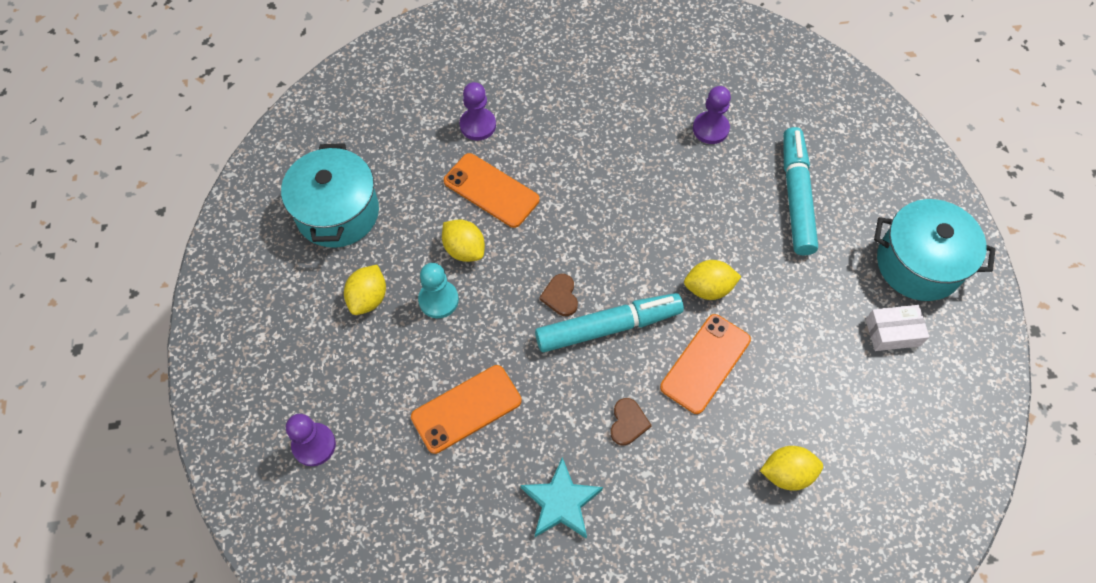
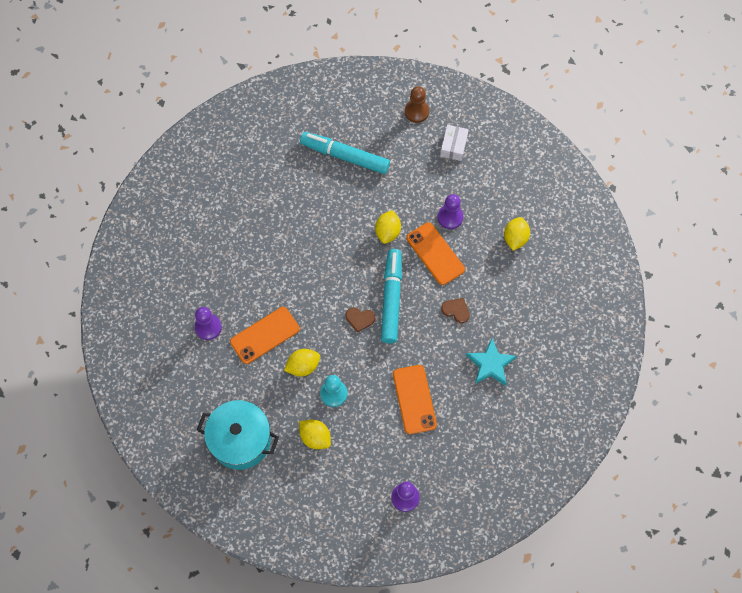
camera: 70 degrees left, 5 degrees up
(710, 129) = (274, 184): purple pawn -> purple pawn (450, 217)
(918, 264) = (416, 112): turquoise pot -> brown pawn

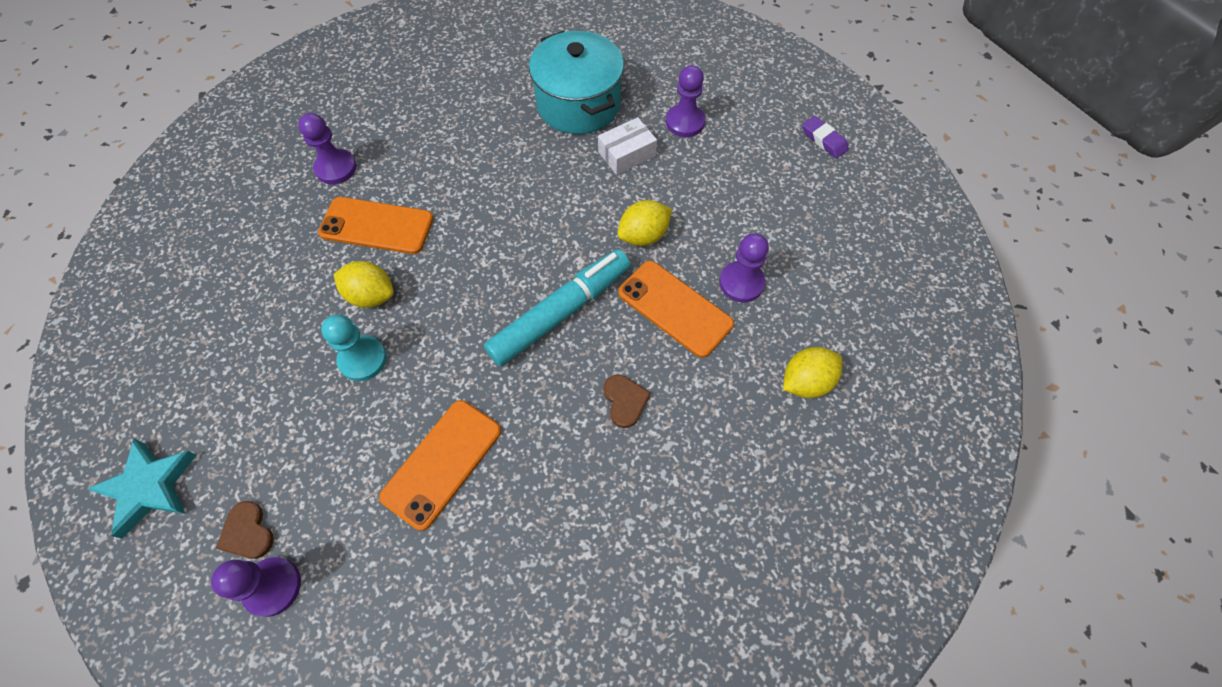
camera: 45 degrees right, 5 degrees down
(241, 440) = (207, 312): turquoise pot -> turquoise pot (578, 104)
(315, 437) = (279, 390): yellow lemon -> none
(345, 156) = (685, 122): turquoise marker -> purple pawn
(360, 319) = (496, 302): brown heart -> brown heart (247, 532)
(416, 112) = (823, 140): brown pawn -> purple eraser
(435, 254) = (675, 308): orange phone -> orange phone turned 60 degrees counterclockwise
(453, 146) = (833, 208): white box -> white box (626, 154)
(490, 364) = (592, 518): turquoise star -> turquoise star (149, 487)

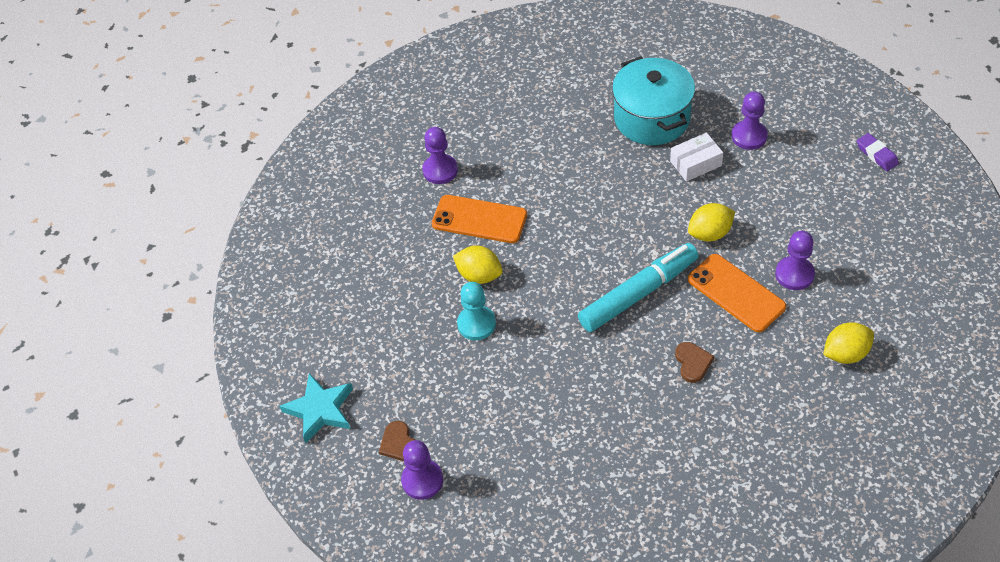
camera: 10 degrees right, 10 degrees down
(442, 463) = (546, 402): orange phone -> none

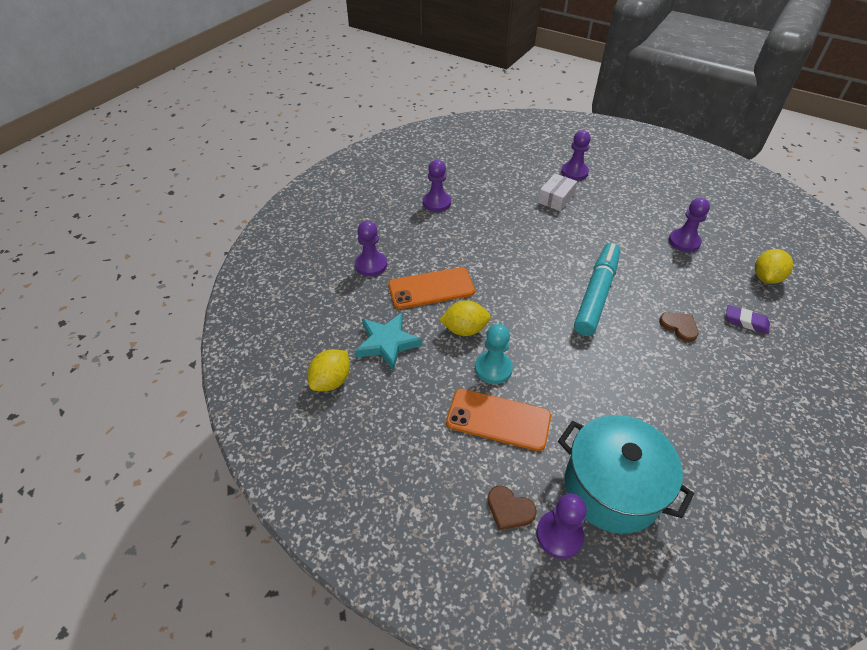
camera: 35 degrees left, 5 degrees down
(320, 410) = (408, 515): turquoise star -> turquoise star (387, 343)
(558, 120) = (436, 203): none -> purple pawn
(652, 118) = (502, 182): turquoise pot -> turquoise pot (612, 488)
(710, 233) = (606, 237): yellow lemon -> yellow lemon (331, 381)
(736, 293) = (660, 267): orange phone -> orange phone (498, 419)
(876, 154) = (659, 158): purple eraser -> purple eraser (746, 322)

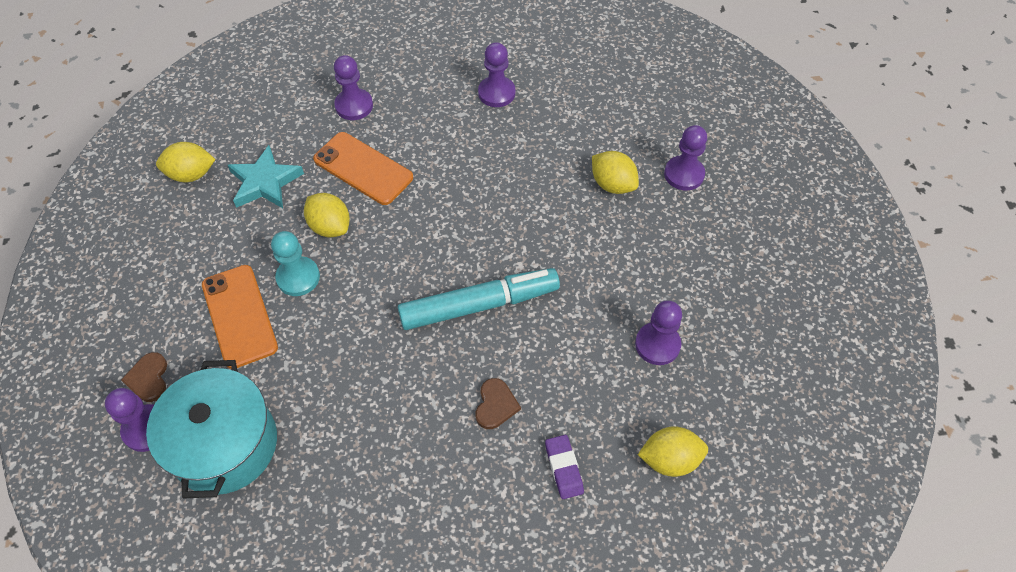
camera: 50 degrees right, 10 degrees up
(556, 198) = (612, 184): white box -> yellow lemon

